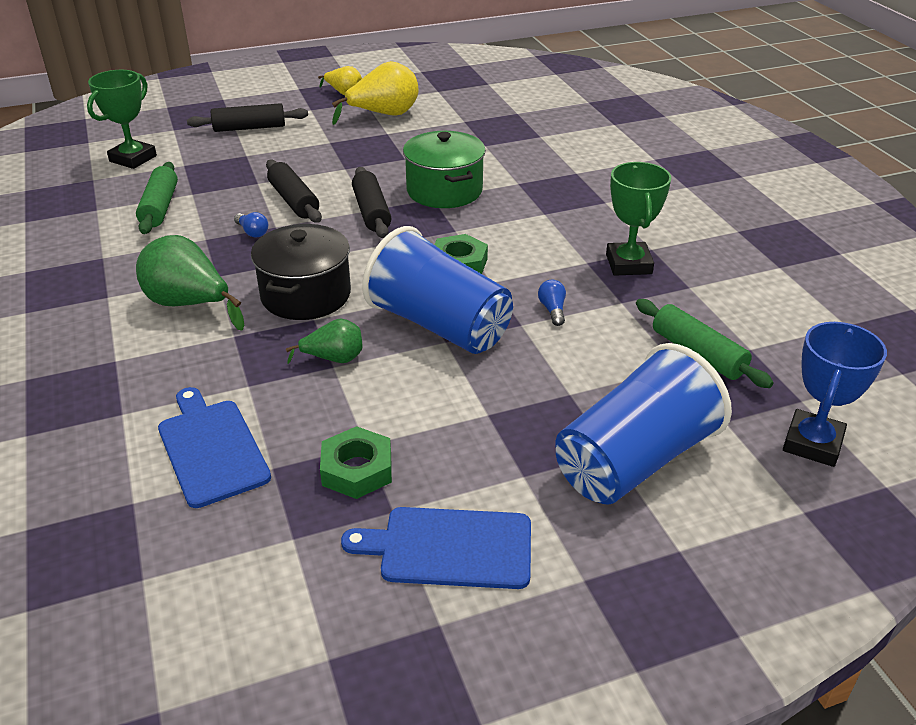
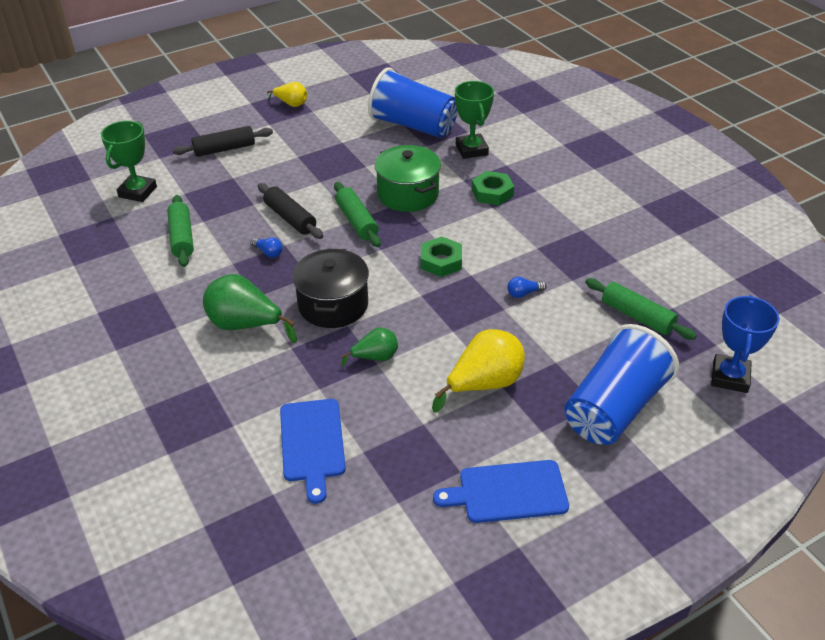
camera: 10 degrees left, 5 degrees up
(211, 448) = (312, 443): blue cutting board -> blue cutting board turned 150 degrees counterclockwise
(357, 469) = (424, 444): green nut -> green nut (492, 192)
(371, 212) = (357, 221): black rolling pin -> green rolling pin
(384, 115) = (333, 123): yellow pear -> yellow pear (484, 384)
(439, 325) = (444, 318): blue cup -> blue cup (413, 126)
(552, 310) = (523, 293): blue light bulb -> blue light bulb turned 90 degrees counterclockwise
(628, 264) = (568, 245): green trophy -> green trophy (471, 150)

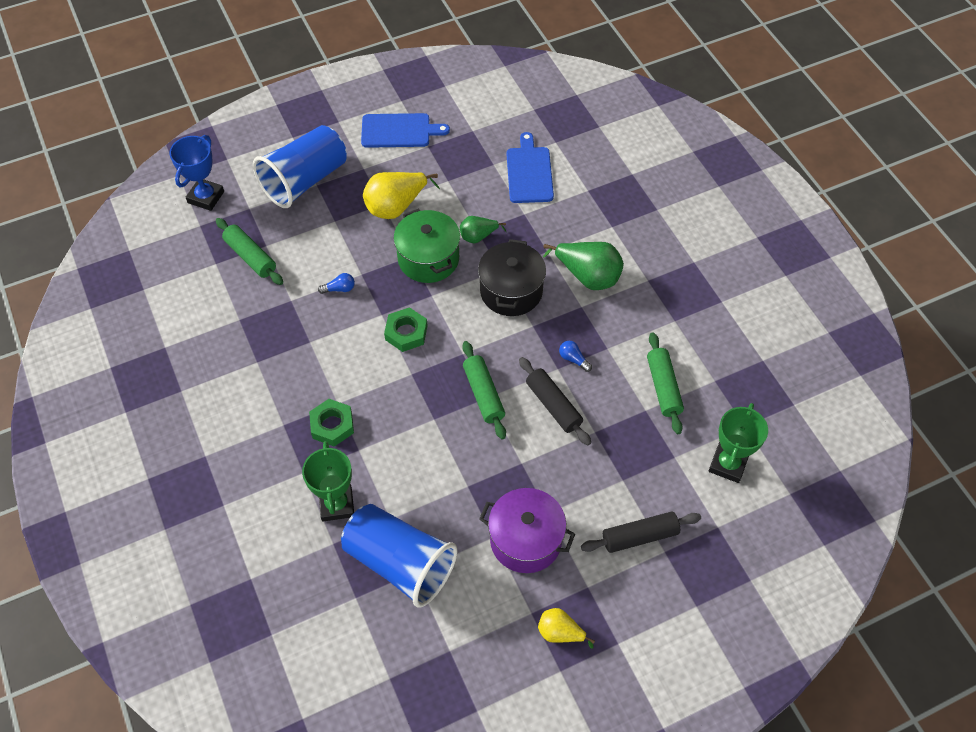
camera: 175 degrees left, 15 degrees up
(316, 142) = (525, 540): none -> purple pot
(408, 194) = (425, 431): green pot -> green pot (428, 259)

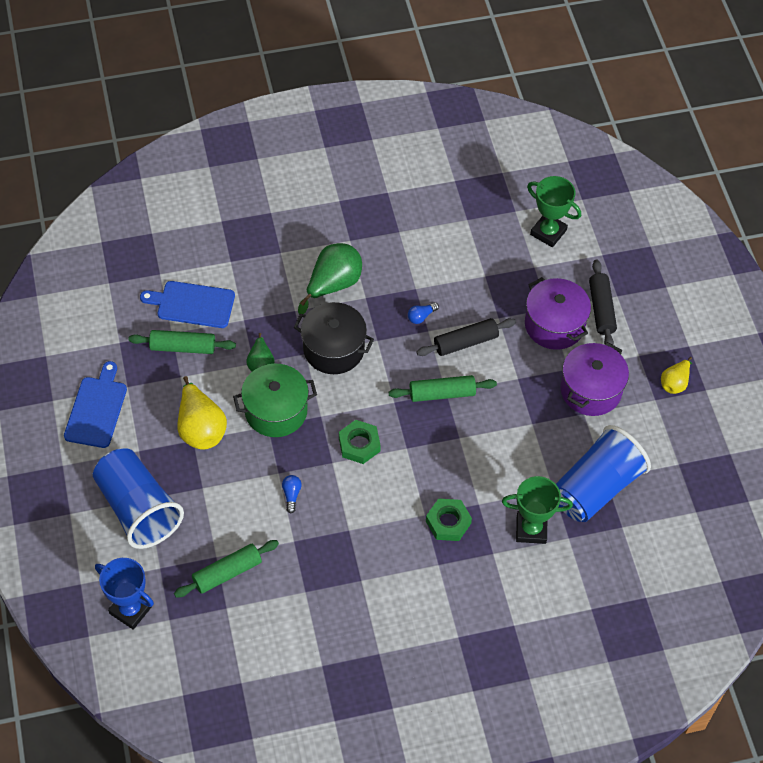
camera: 80 degrees left, 0 degrees up
(602, 489) = (554, 325): none -> purple pot
(663, 387) = (465, 257): green rolling pin -> green rolling pin (183, 347)

